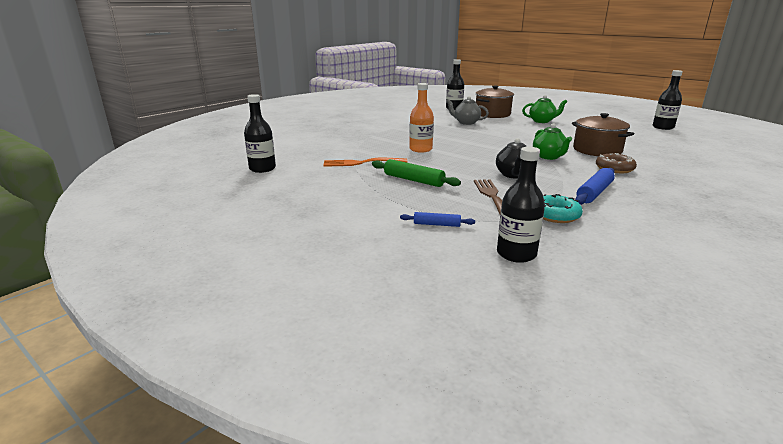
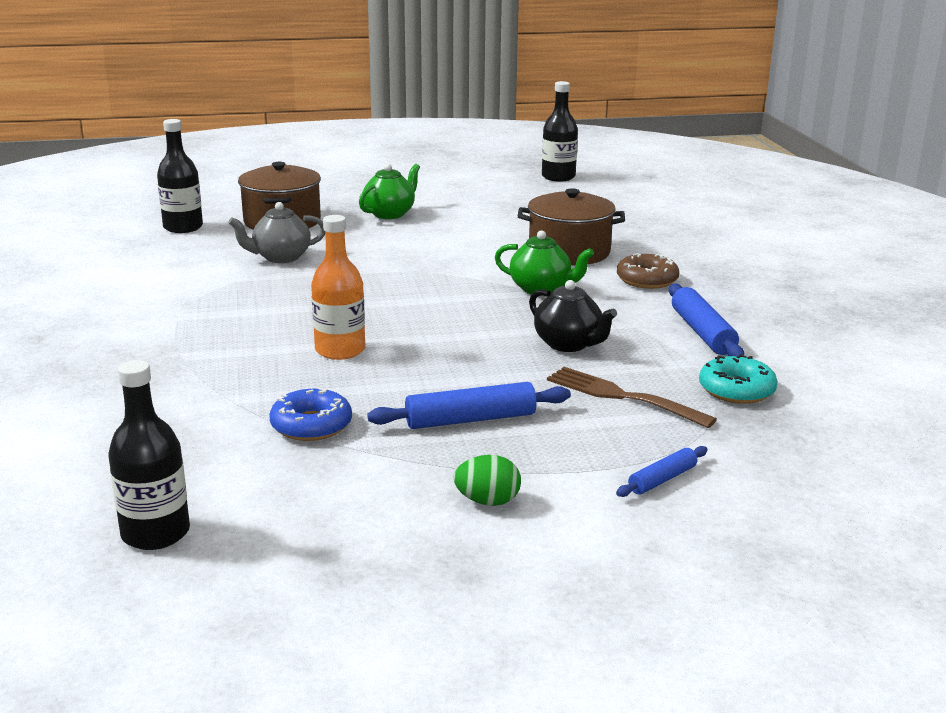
camera: 50 degrees left, 0 degrees up
(359, 201) = (487, 501): none -> green egg
(361, 163) = (311, 425): orange fork -> blue donut
(413, 180) = (470, 420): green rolling pin -> blue rolling pin
(516, 254) = (812, 470): black bottle -> none

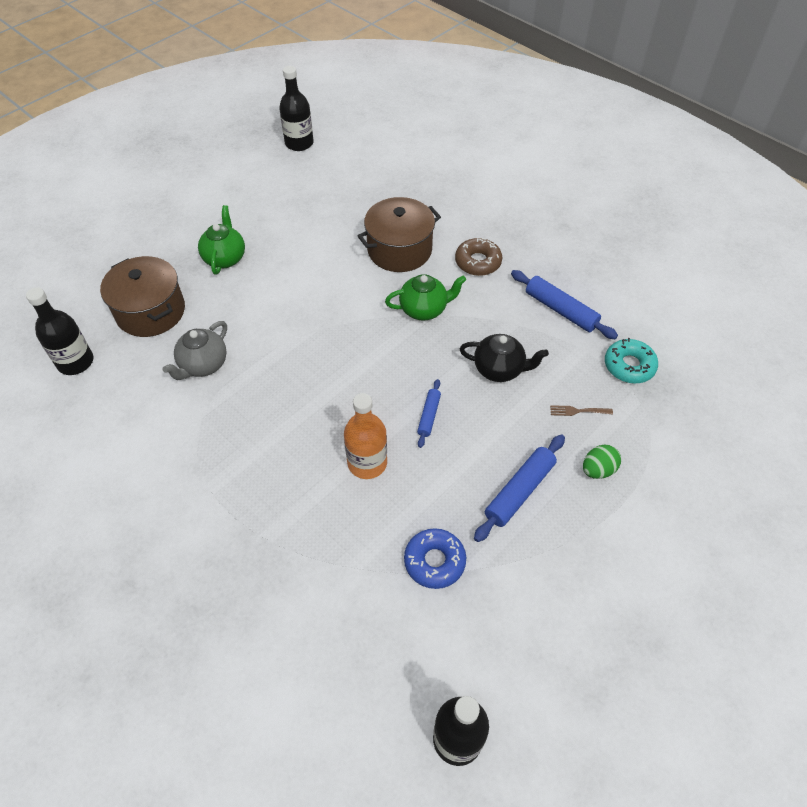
camera: 35 degrees left, 30 degrees up
(487, 501) = (603, 569): green egg -> green egg (598, 470)
(622, 396) = (578, 411): brown fork -> brown fork, size x0.49
(662, 479) = (667, 484): blue rolling pin -> blue rolling pin (429, 416)

